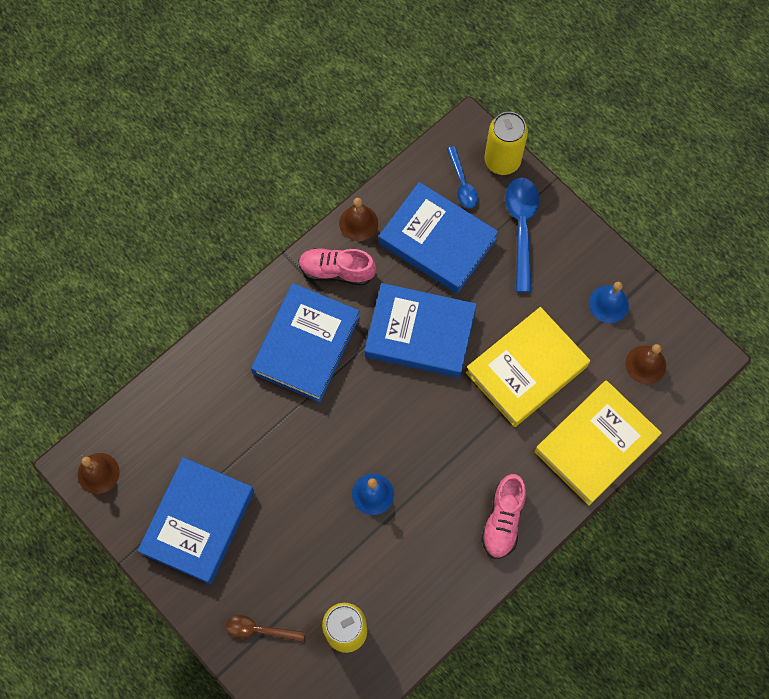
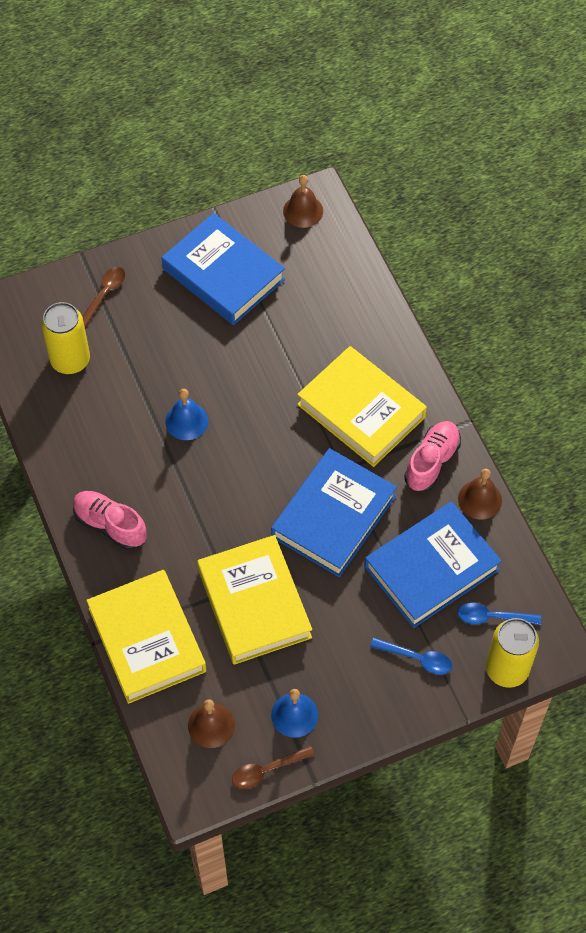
camera: 110 degrees right, 10 degrees down
(306, 345) = (361, 411): blue book -> yellow book
(521, 228) = (417, 658): blue spoon -> blue spoon, size x0.59
(662, 309) = (267, 770): none -> brown spoon

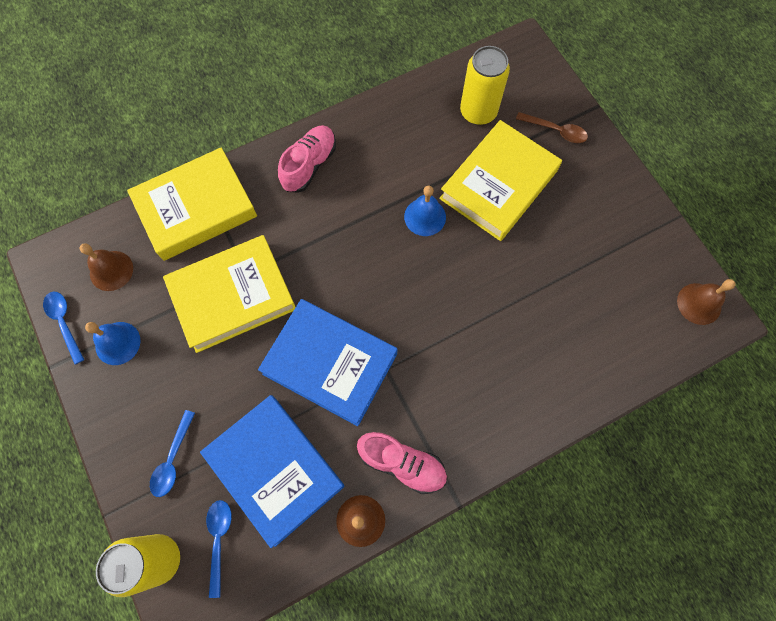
camera: 85 degrees right, 10 degrees up
(223, 274) = (600, 233): blue book -> none
(267, 770) = (64, 323): brown spoon -> blue spoon
(361, 411) = (457, 383): yellow book -> yellow book (498, 185)

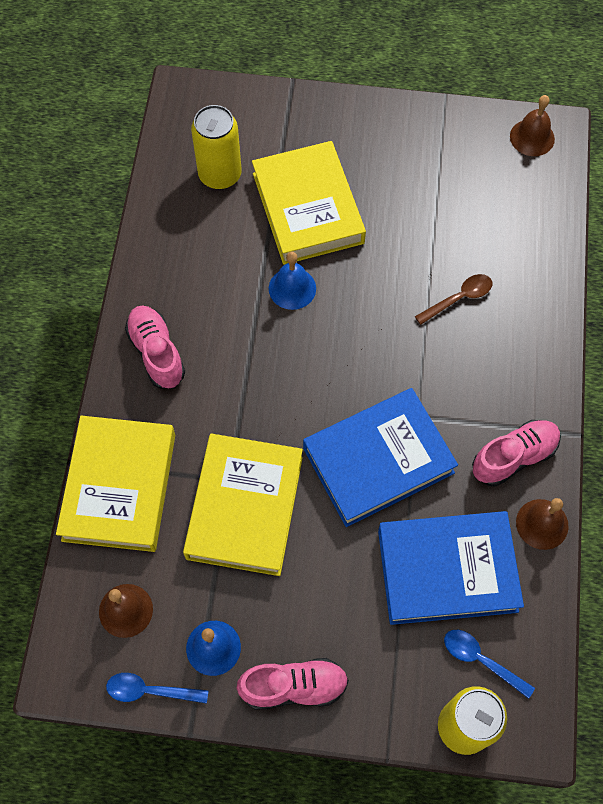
camera: 55 degrees left, 5 degrees down
(120, 415) = (294, 687): none -> pink shoe
(173, 459) = (374, 660): blue spoon -> none
(555, 131) = (290, 128): brown spoon -> brown spoon (458, 298)

